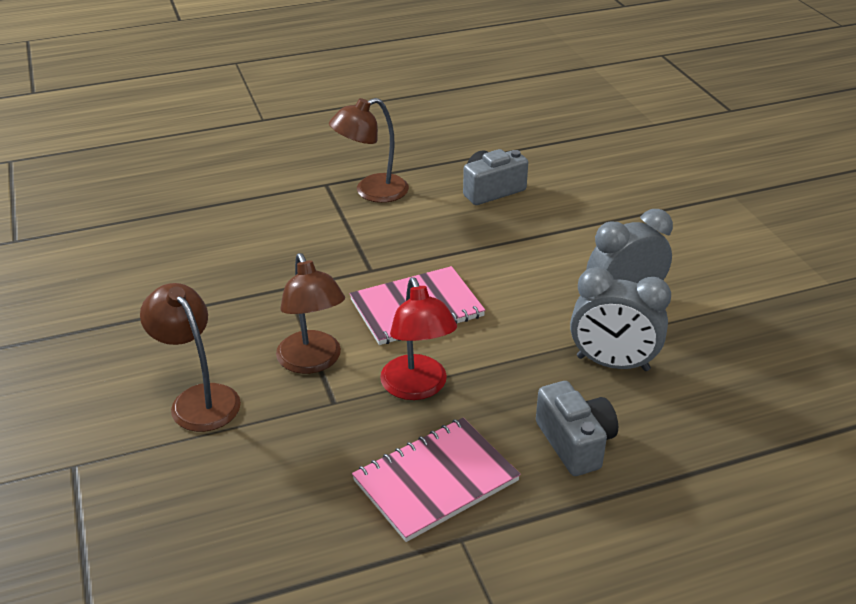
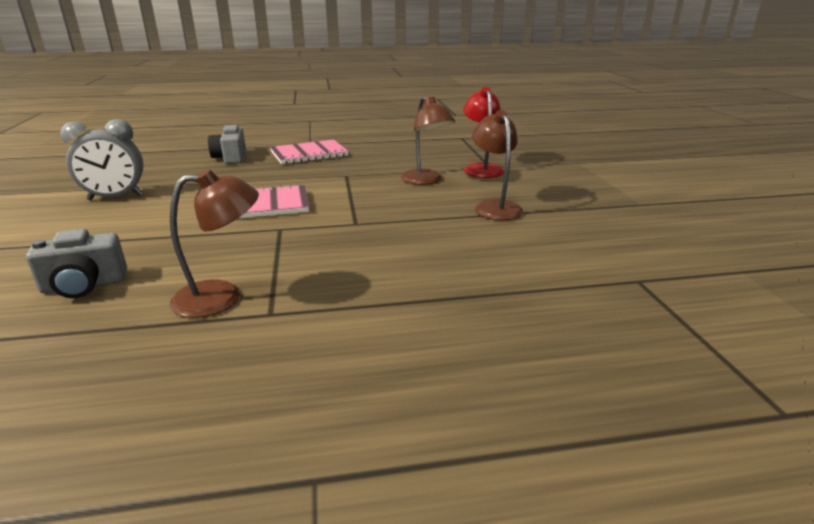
camera: 170 degrees left, 10 degrees down
(312, 362) = (351, 188): brown lamp -> brown lamp (495, 207)
(417, 388) = (294, 176): red lamp -> red lamp (481, 168)
(612, 363) = (170, 176): grey clock -> none

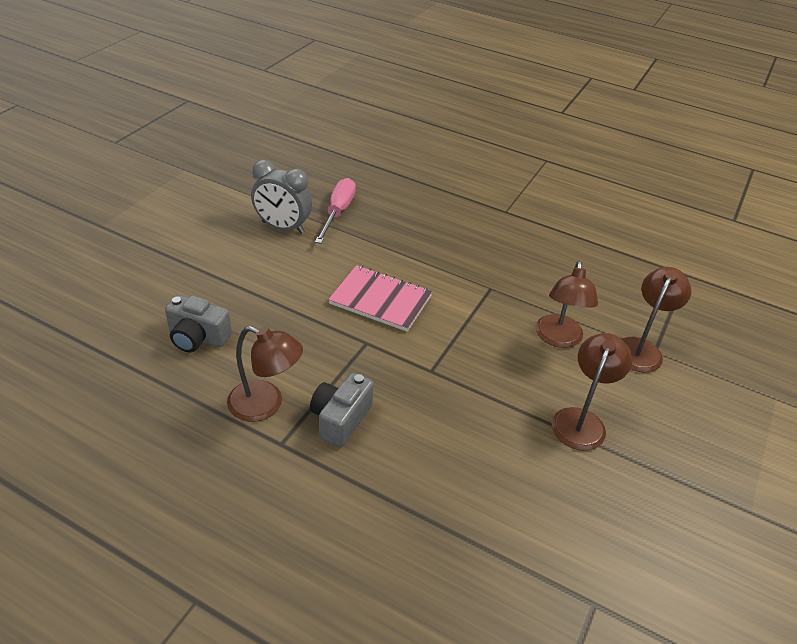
camera: 35 degrees right, 15 degrees up
(165, 177) = (338, 212): none -> pink screwdriver
(231, 158) = (413, 204): grey camera -> grey camera (340, 419)
(309, 154) = (488, 231): pink notebook -> none
(481, 168) = (641, 348): red lamp -> brown lamp

